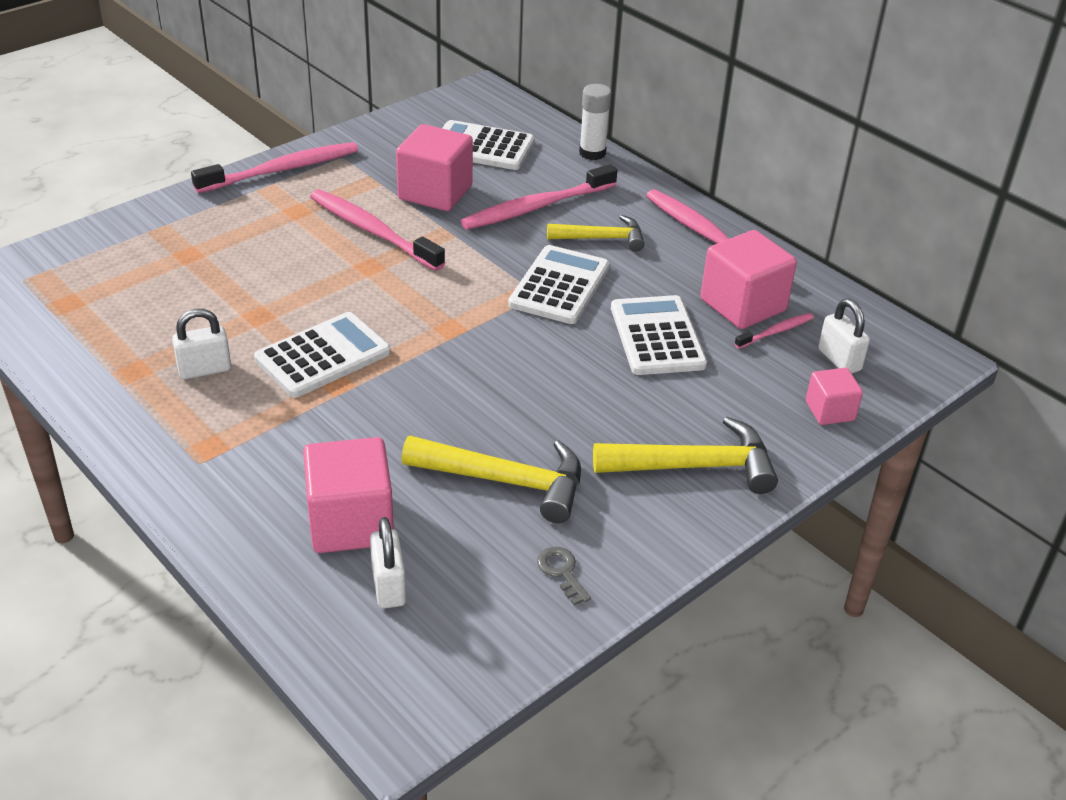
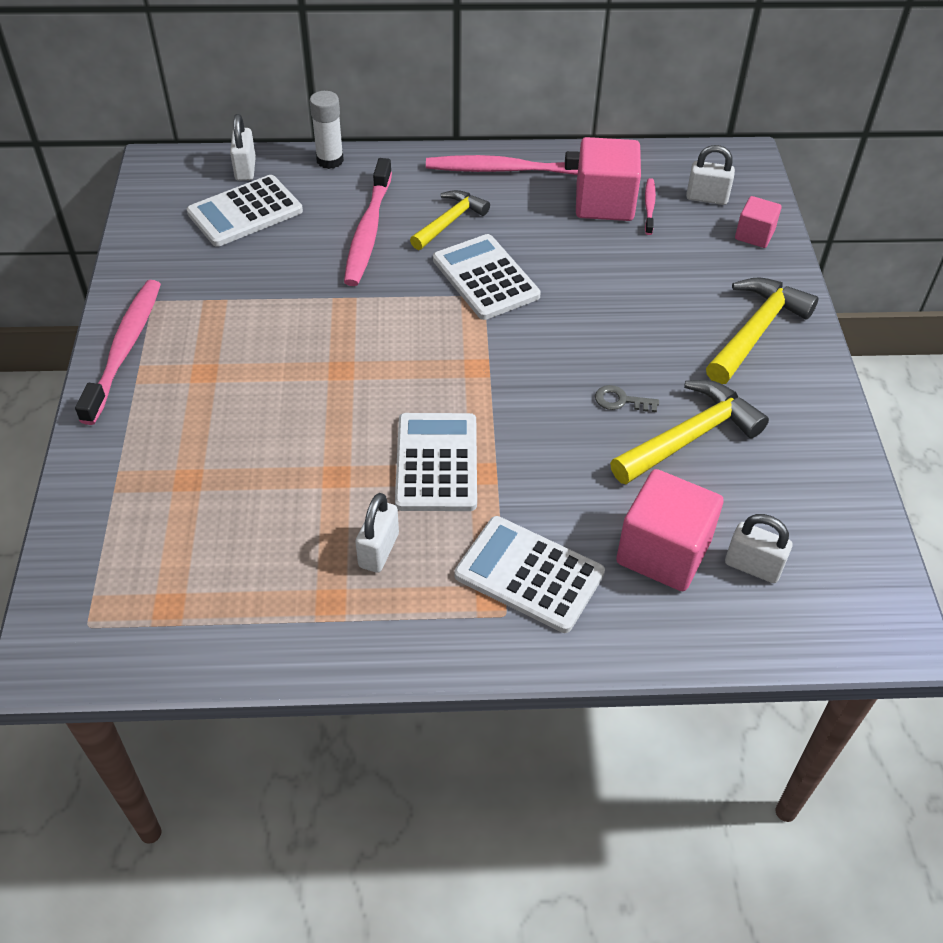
camera: 50 degrees left, 10 degrees up
(372, 231) = (291, 341): pink toothbrush -> none
(435, 192) = (279, 275): pink cube -> none
(528, 125) = (245, 169): none -> white padlock
(562, 572) = (809, 461): grey key -> grey key (621, 401)
(657, 336) = (598, 264): white calculator -> white calculator (529, 574)

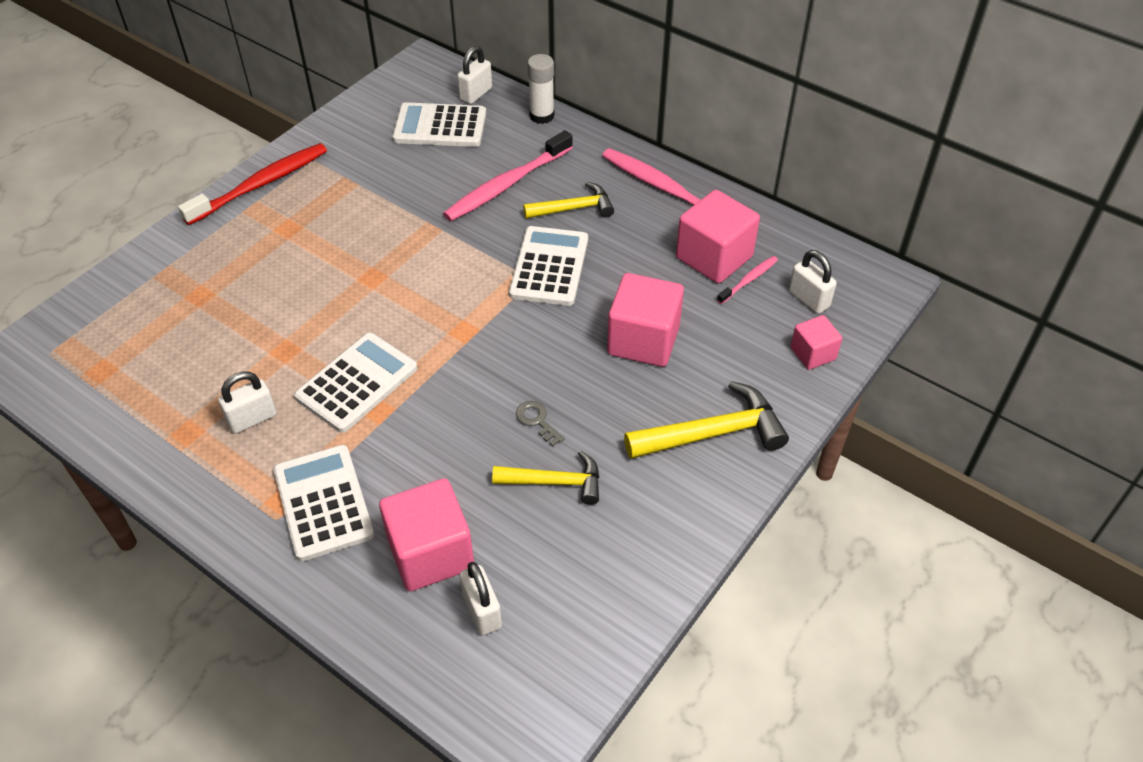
camera: 40 degrees right, 0 degrees up
(125, 349) = (261, 184): pink toothbrush -> red toothbrush
(626, 293) = (643, 340): none -> pink cube
(690, 437) = (555, 482): yellow hammer -> yellow hammer, size x0.67

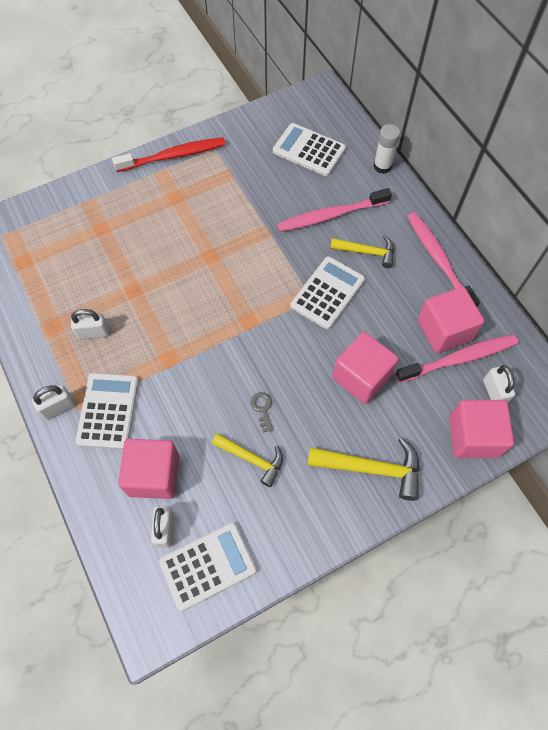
camera: 25 degrees right, 15 degrees up
(357, 383) = (165, 332): white calculator -> white calculator (208, 566)
(476, 94) = (345, 131): white padlock -> white padlock (58, 407)
(749, 280) = (459, 359): pink toothbrush -> pink toothbrush, size x2.02
(813, 353) = (473, 436): pink cube -> pink cube, size x1.79

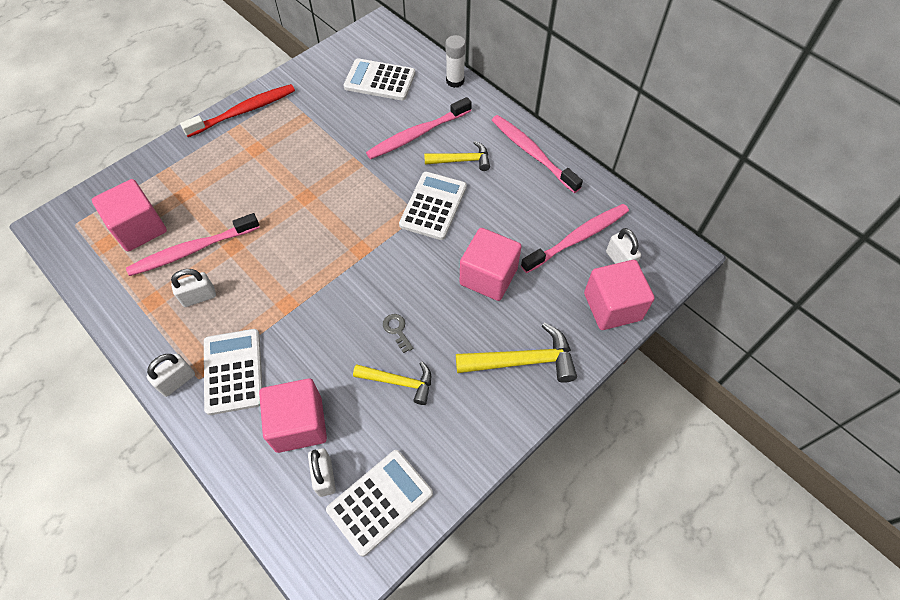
camera: 15 degrees left, 5 degrees down
(97, 285) = (192, 250): none -> pink toothbrush
(444, 330) = (556, 215): pink cube -> pink cube (139, 228)

